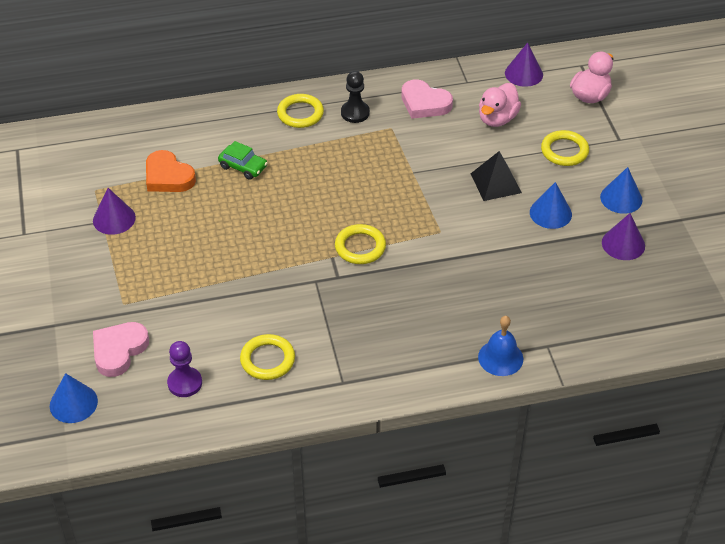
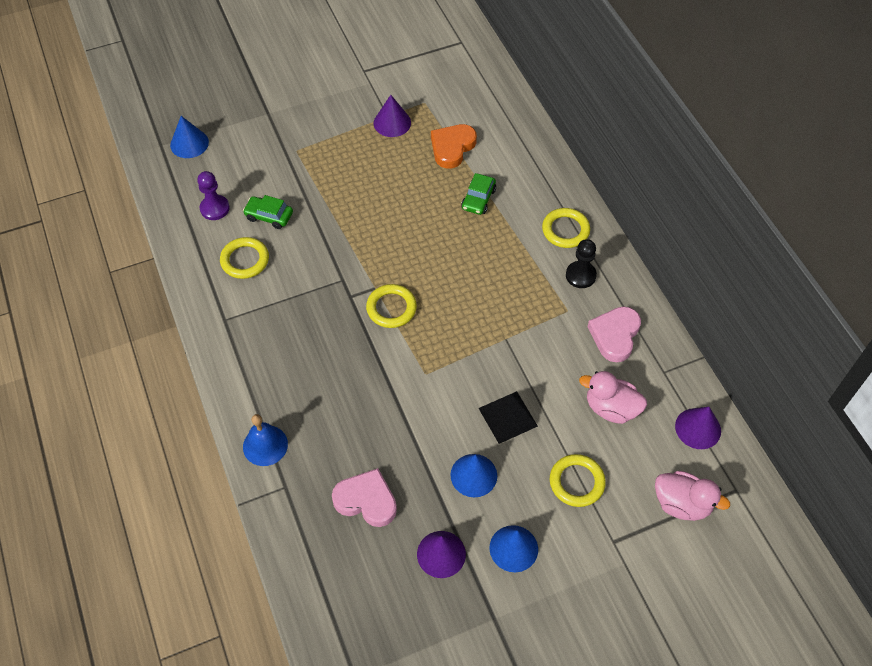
camera: 80 degrees right, 10 degrees up
(119, 350) = (245, 159): pink heart -> pink heart (366, 500)
(212, 334) = (269, 216): none -> green car

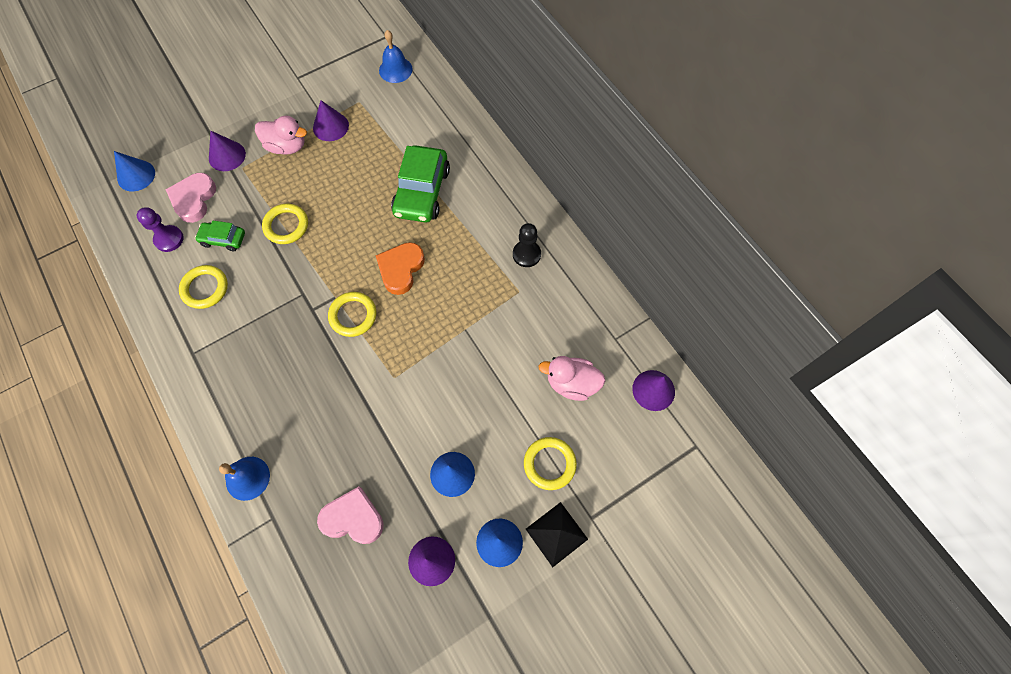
camera: 10 degrees left, 10 degrees up
(282, 137) = (227, 156): none -> purple cone
(452, 148) = (390, 143): orange heart -> orange heart (401, 269)
(467, 76) = (395, 69): none -> blue bell
(478, 199) = (422, 192): green car -> green car, size x1.88
(508, 417) = (477, 408): black pyramid -> black pyramid (556, 534)
(565, 230) = (507, 211): yellow ring -> yellow ring (286, 226)
(615, 335) = (566, 309): pink heart -> pink heart (194, 199)
(681, 504) = (648, 469): pink duck -> pink duck (287, 146)

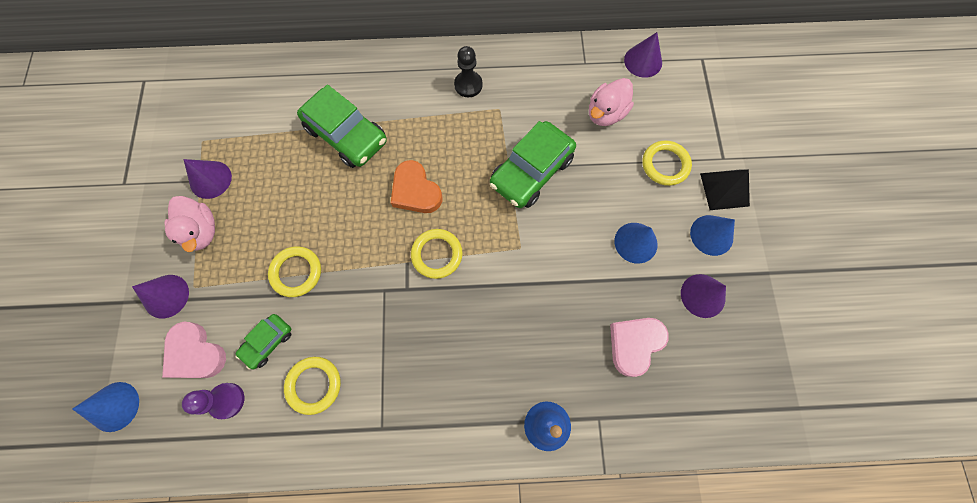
camera: 60 degrees left, 5 degrees up
(287, 146) = (201, 231): pink duck -> pink duck turned 105 degrees clockwise
(395, 69) = (191, 91): blue bell -> none
(472, 349) = (531, 171): none -> green car

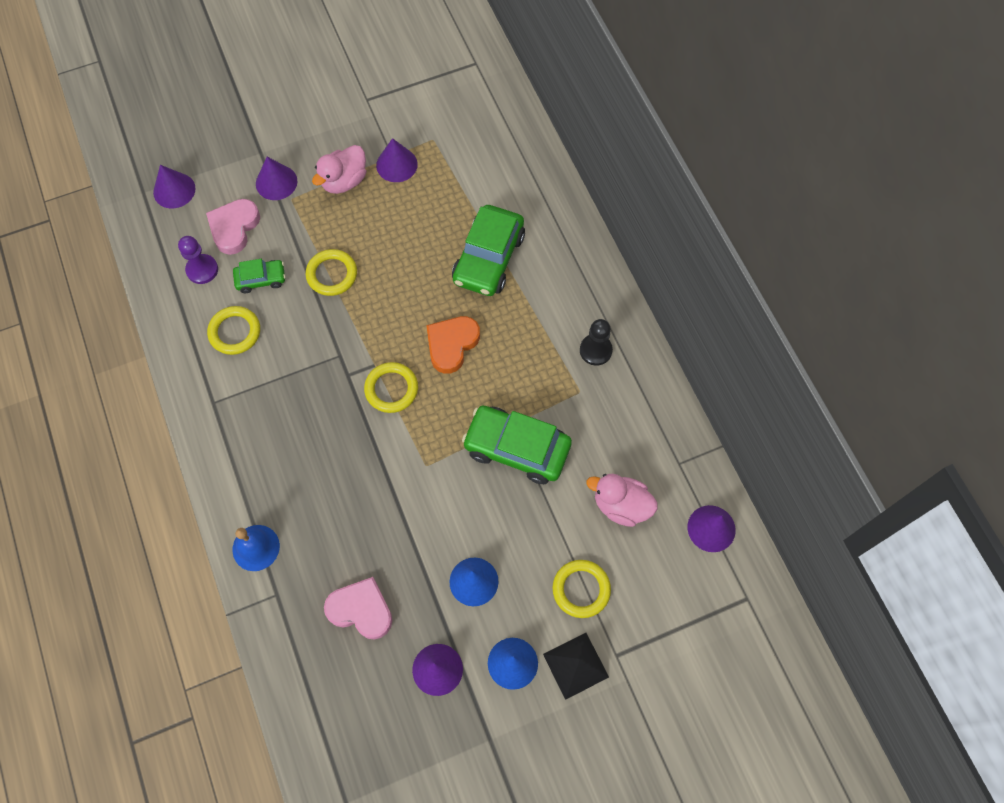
camera: 70 degrees right, 5 degrees down
(114, 406) = (174, 190): blue cone -> purple cone
(268, 342) = (261, 279): green car -> green car turned 150 degrees clockwise

